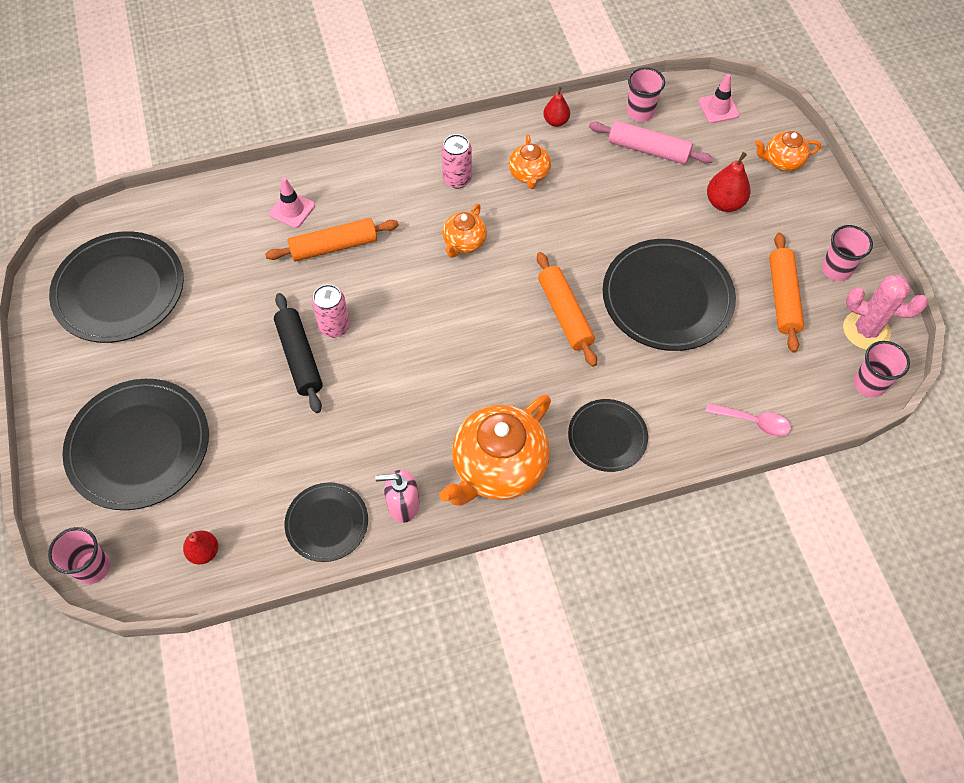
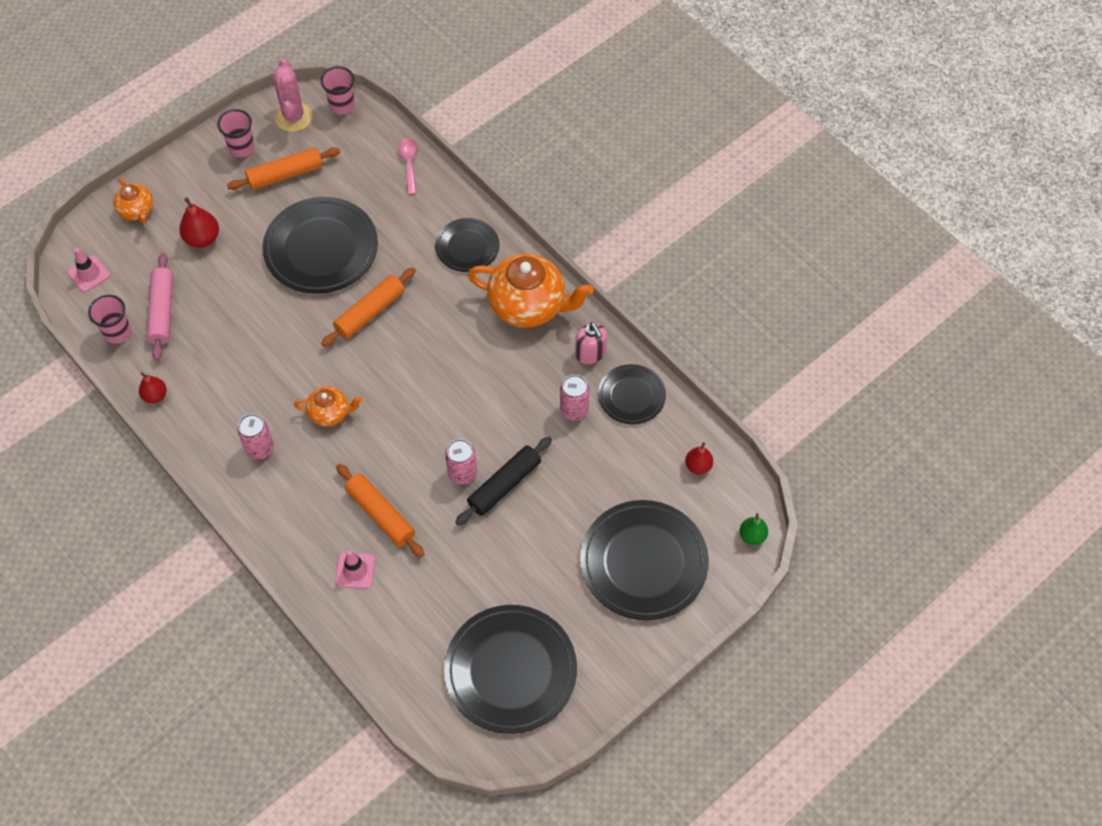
camera: 115 degrees left, 0 degrees up
(93, 567) = (752, 536): pink cup -> green pear
(344, 457) = (574, 409): none -> pink can
(529, 174) = (230, 393): orange teapot -> none

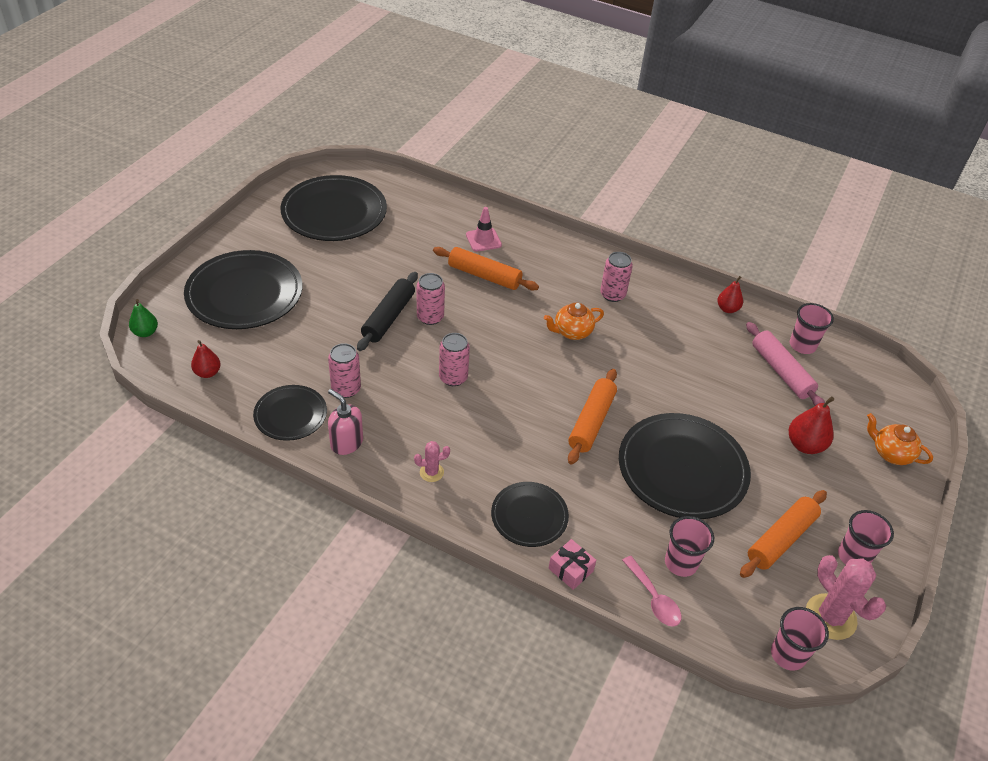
camera: 155 degrees right, 15 degrees down
(89, 274) = (874, 384): pink traffic cone -> none
(373, 180) = (681, 563): none -> pink cup
(457, 199) = (570, 570): none -> pink gift
(471, 393) = (453, 377): none -> pink can
(529, 305) = (431, 472): orange teapot -> pink cactus

